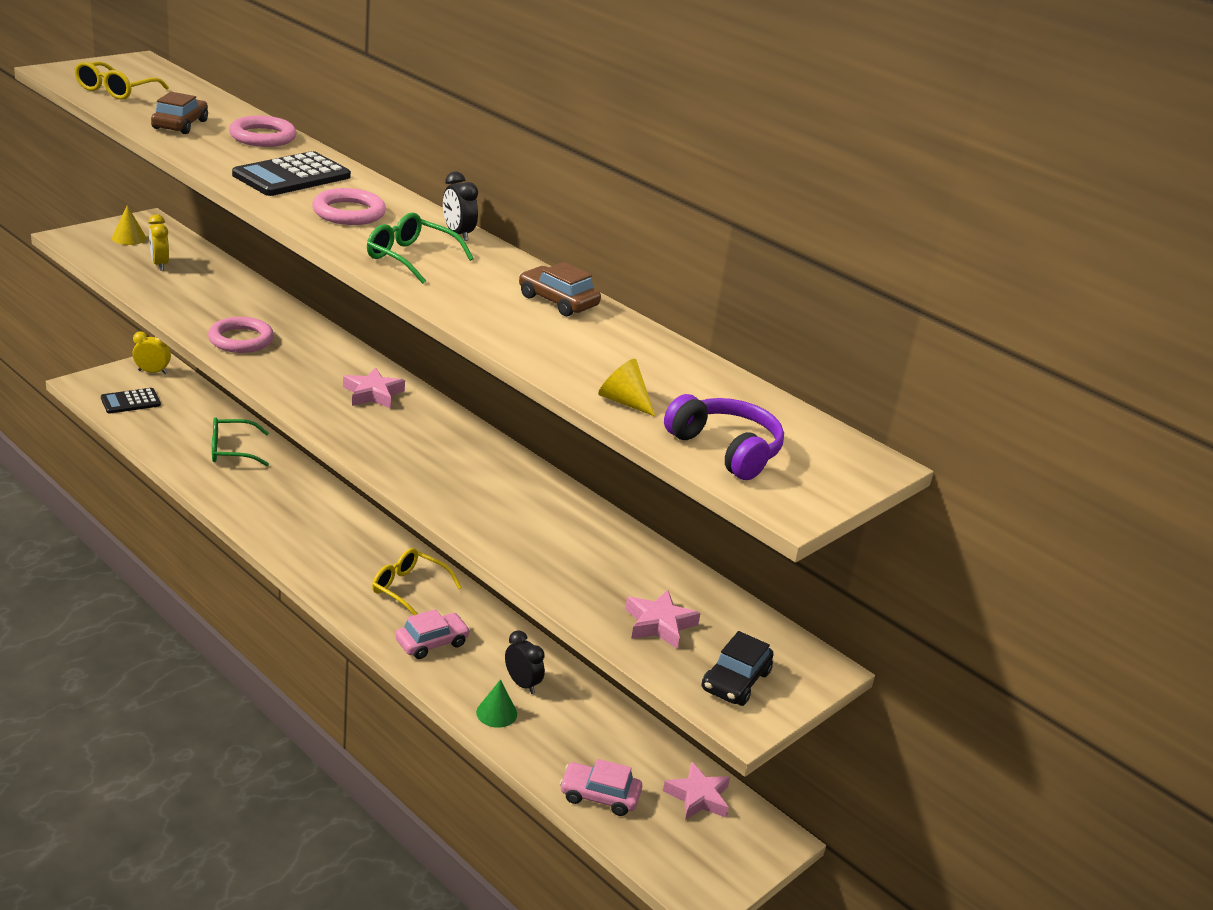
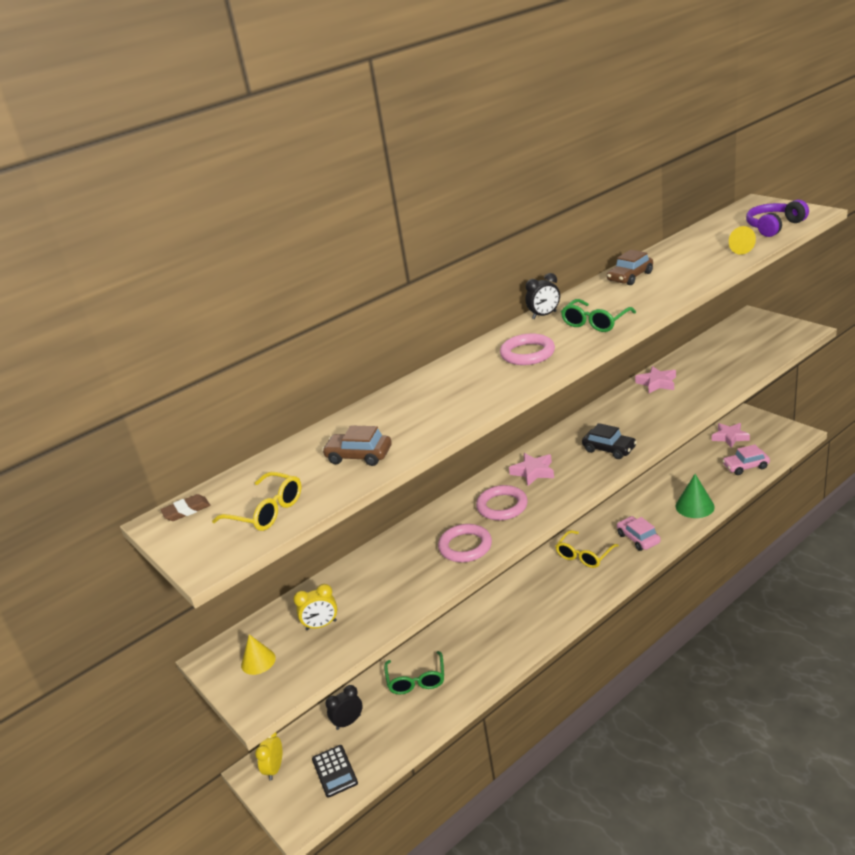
camera: 75 degrees left, 0 degrees up
(148, 67) = (186, 510): none -> brown eraser
(262, 137) = (377, 413): pink ring -> pink ring (502, 506)
(292, 176) = (464, 385): black calculator -> none
(496, 713) = (694, 506): green cone -> green cone, size x1.52
(522, 684) = (664, 500): black clock -> black clock (348, 722)
(599, 796) = (745, 466): pink car -> pink car turned 60 degrees clockwise
(659, 624) = (744, 354): pink star -> pink star (657, 383)
(735, 681) = (777, 333): black car -> black car (609, 449)

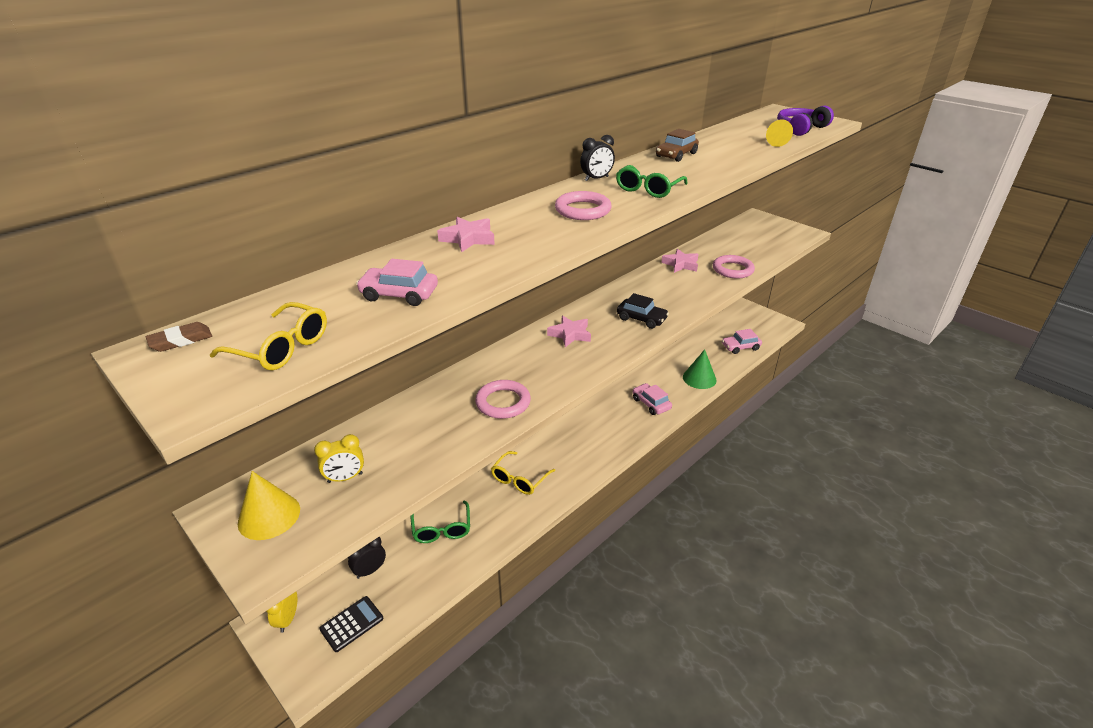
camera: 10 degrees left, 5 degrees up
(258, 661) = (269, 516): yellow cone -> yellow cone, size x1.52
(334, 771) = (352, 624): black calculator -> black calculator turned 105 degrees counterclockwise
(359, 456) = (399, 294): brown car -> pink car
(502, 506) = (540, 365): pink ring -> pink ring (732, 270)
(584, 555) = (603, 416): yellow glasses -> yellow glasses (519, 479)
(730, 437) = (725, 321): pink star -> pink star (468, 239)

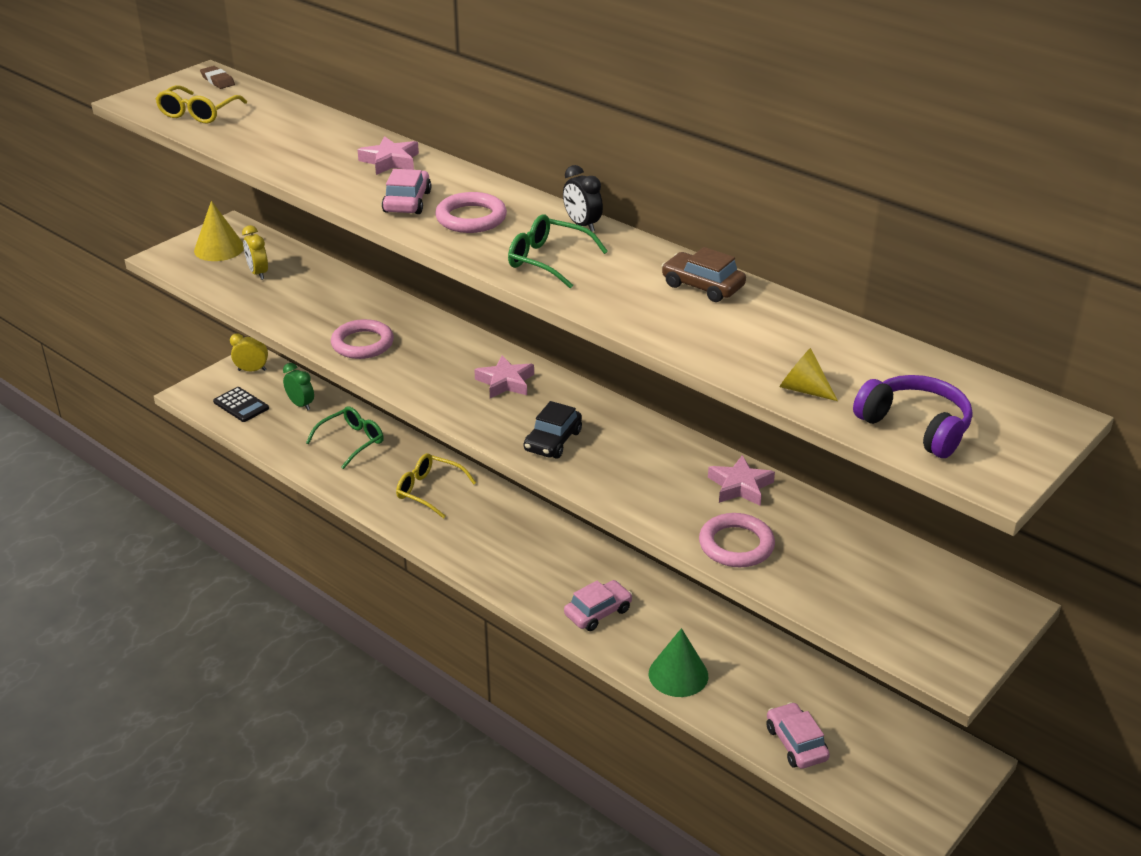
camera: 85 degrees right, 0 degrees up
(370, 570) = (301, 405): black clock -> green clock
(399, 294) = (274, 143): pink car -> pink car (407, 202)
(441, 529) = (352, 441): green glasses -> green glasses turned 150 degrees clockwise

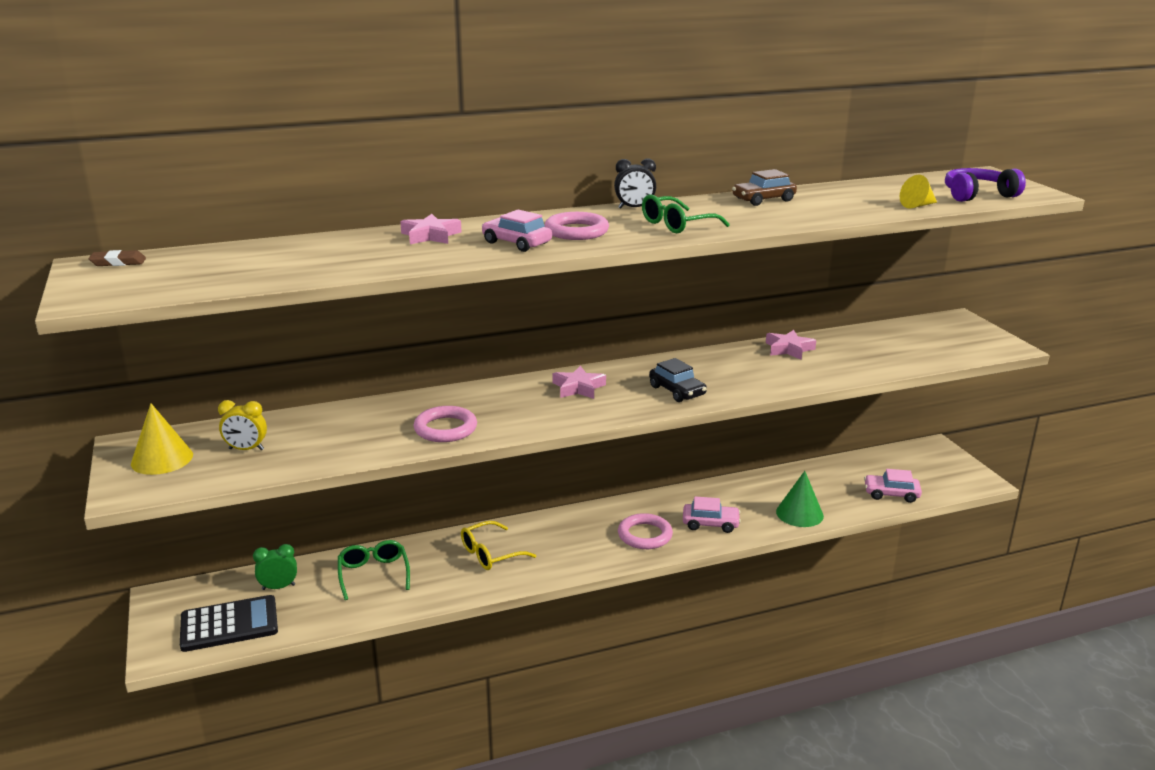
camera: 60 degrees left, 10 degrees down
(198, 113) = (180, 280): yellow glasses -> none
(241, 405) = (229, 624): black calculator -> black calculator, size x1.54
(252, 370) = (179, 601): yellow clock -> none
(598, 612) = (710, 524): pink car -> pink car turned 105 degrees clockwise
(736, 545) = (852, 367): pink ring -> pink ring (645, 535)

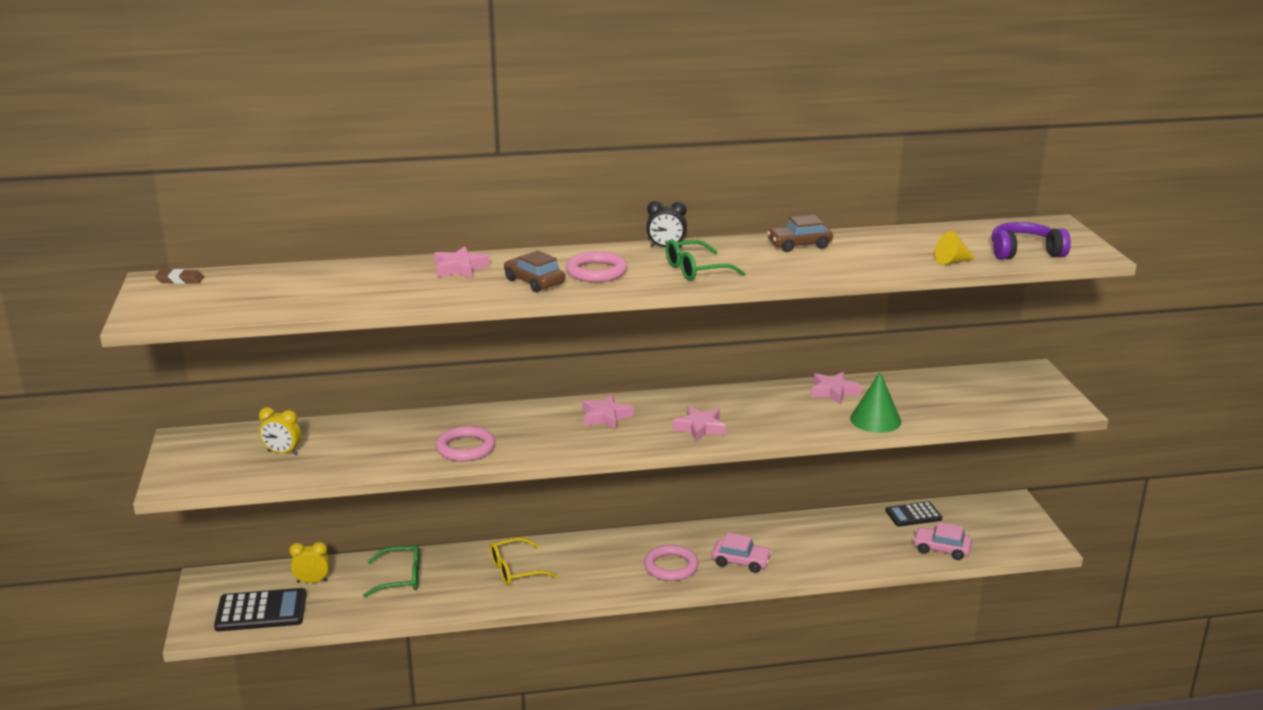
camera: 10 degrees right, 0 degrees up
(162, 459) = (208, 455): yellow cone -> none
(278, 587) = (312, 581): green clock -> yellow clock
(373, 574) = (401, 578): green glasses -> green glasses turned 90 degrees clockwise
(516, 243) = (534, 282): pink car -> brown car
(677, 391) = (700, 428): black car -> pink star
(799, 513) = (836, 560): green cone -> green cone (875, 420)
(852, 465) = (913, 515): none -> black calculator

